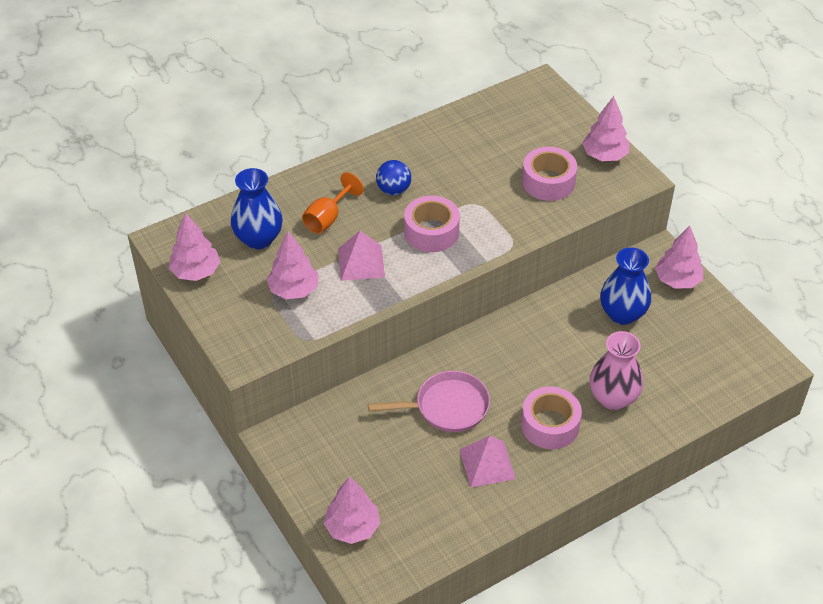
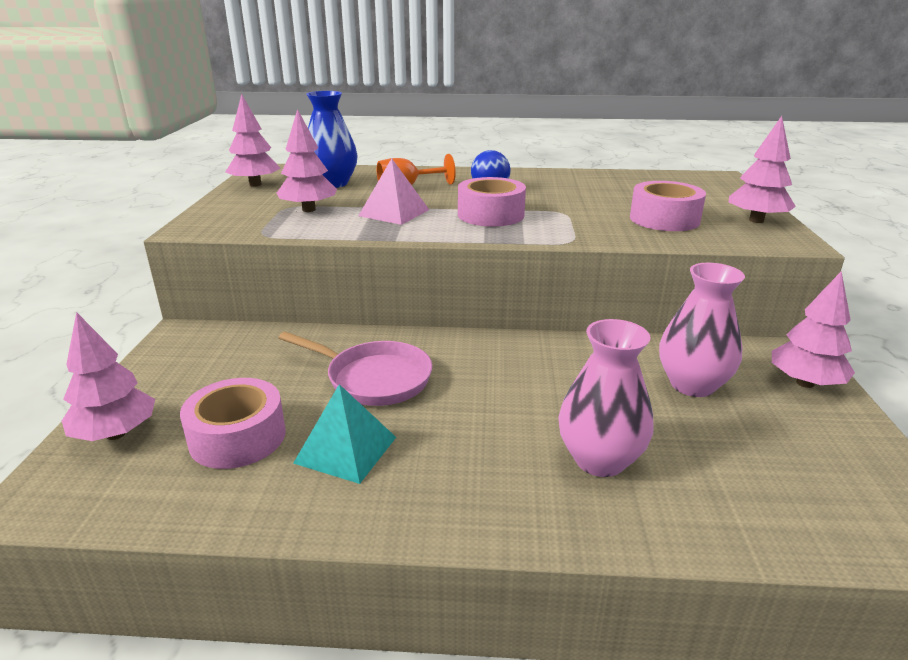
camera: 35 degrees right, 20 degrees down
(487, 464) = (345, 450): pink pyramid -> turquoise pyramid
(550, 425) = (476, 448): pink tape -> pink tape (238, 437)
(622, 314) = (692, 385): blue vase -> pink vase

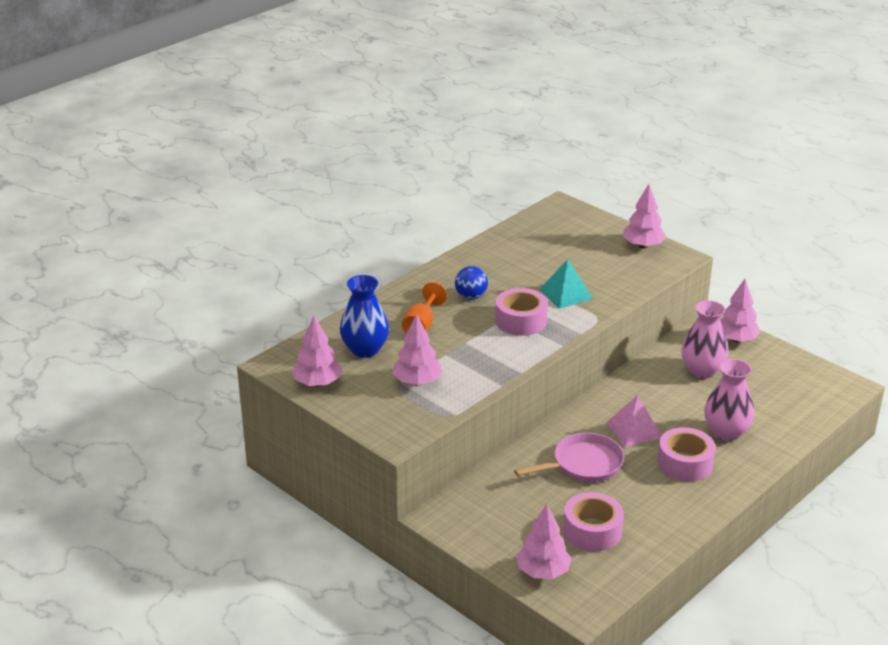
camera: 50 degrees left, 5 degrees up
(345, 450) = (641, 500): turquoise pyramid -> turquoise pyramid (565, 294)
(394, 212) = (469, 352): pink pyramid -> pink pyramid (634, 430)
(664, 219) = (604, 270): pink tape -> pink tape (685, 463)

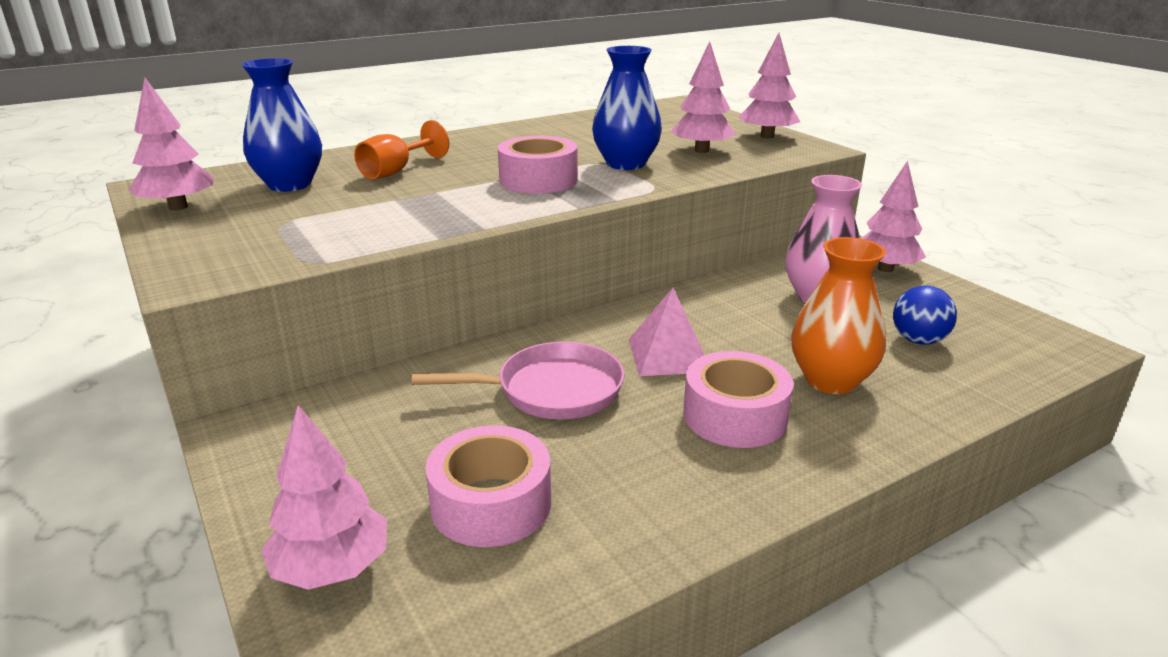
camera: 15 degrees right, 5 degrees down
(417, 381) = (317, 220): pink tree -> pink tree (701, 151)
(471, 296) = (492, 155): blue ball -> blue ball (918, 340)
(565, 294) = (626, 164): turquoise pyramid -> blue vase
(726, 432) = (830, 380): pink vase -> orange vase

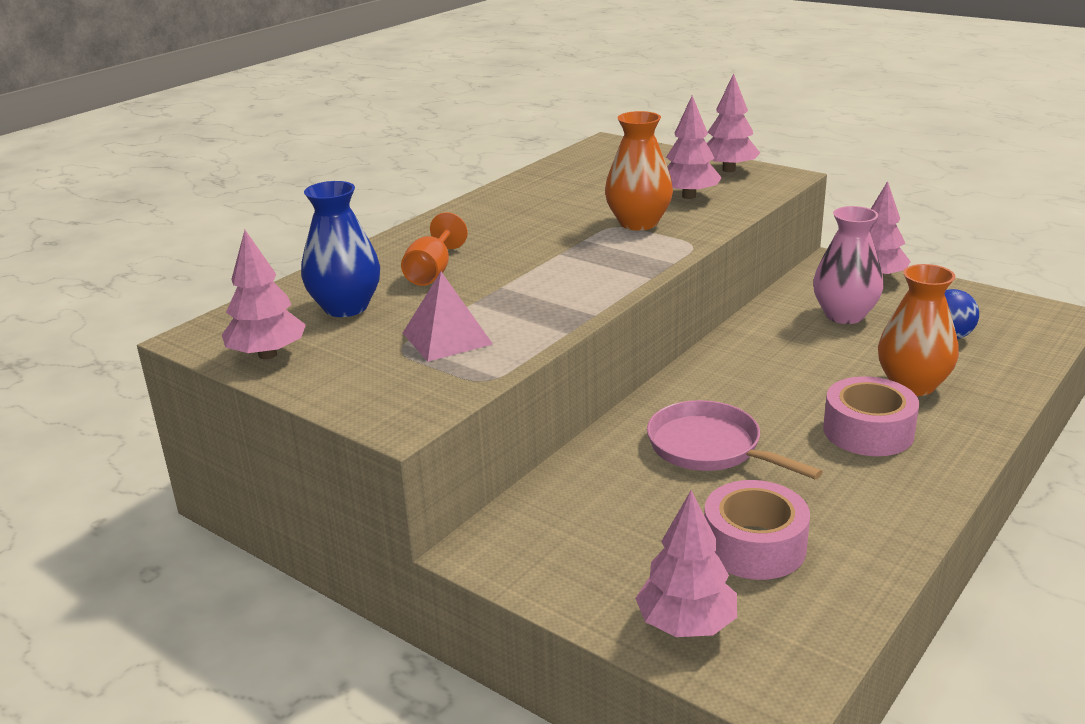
camera: 20 degrees left, 0 degrees up
(538, 180) = (580, 256): pink tape -> none
(552, 390) = (710, 448): pink pan -> pink pan turned 105 degrees counterclockwise
(626, 164) = (638, 223): blue vase -> orange vase
(669, 355) = (773, 394): pink pyramid -> pink pyramid (447, 338)

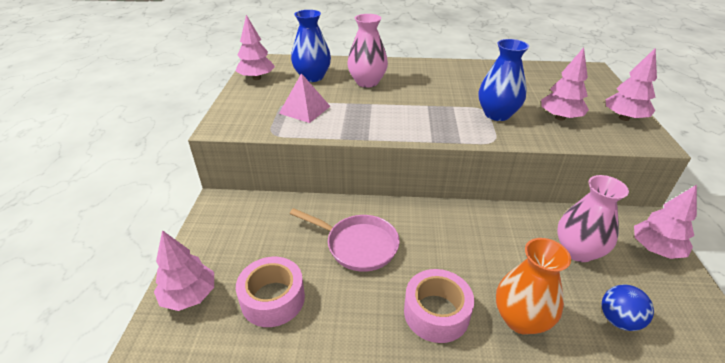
camera: 55 degrees right, 10 degrees up
(432, 272) = (367, 82): orange goblet -> pink vase
(638, 223) = (497, 114): orange vase -> blue vase
(710, 448) = (358, 245): pink pan -> pink pan turned 105 degrees clockwise

